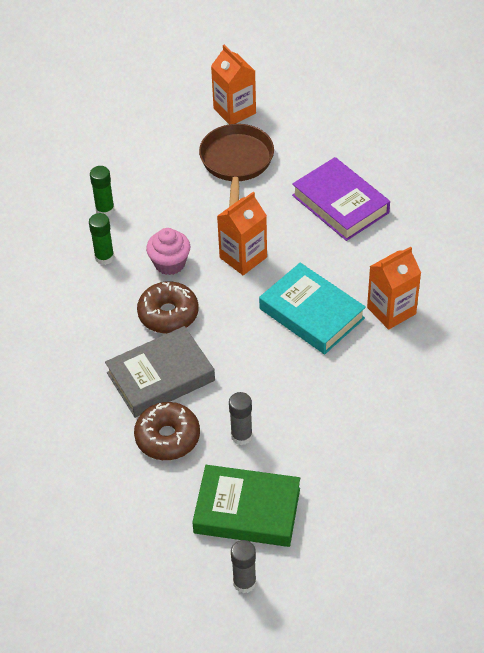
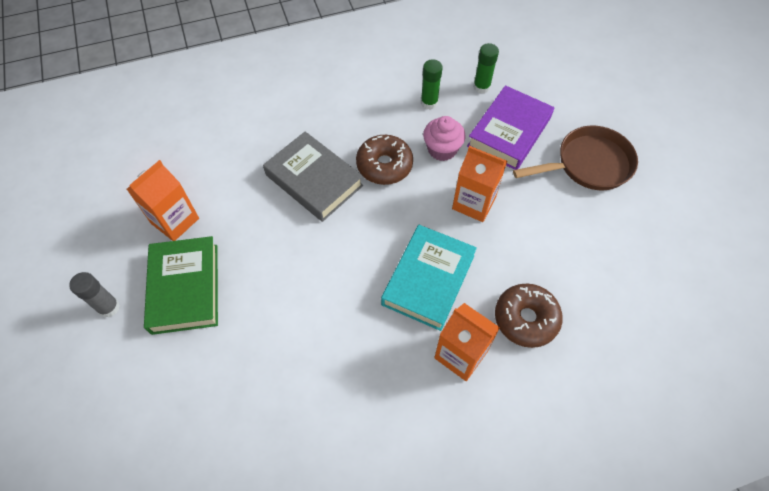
camera: 70 degrees right, 10 degrees up
(167, 437) = (251, 204): brown donut -> brown donut (526, 319)
(234, 111) = (655, 144): orange carton -> orange carton (175, 221)
(241, 436) = (266, 260): grey glue stick -> none
(340, 204) = (583, 268): purple book -> purple book (509, 132)

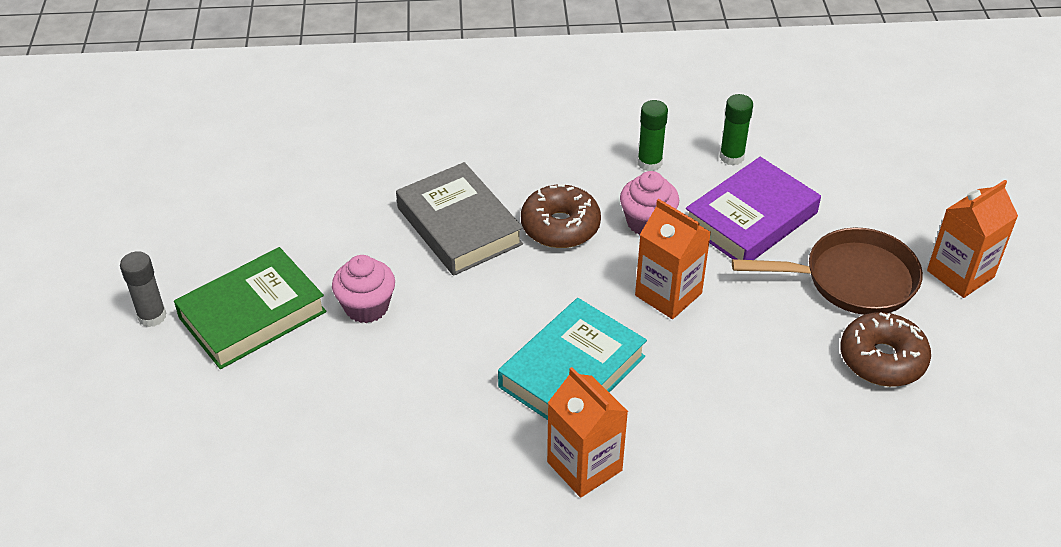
camera: 15 degrees right, 15 degrees down
(175, 221) = (264, 237): orange carton -> orange carton (960, 274)
(185, 288) = (252, 315): green book -> green book turned 45 degrees clockwise
(268, 261) = (366, 307): none -> pink cupcake
(526, 319) = (690, 445): brown donut -> brown donut (882, 359)

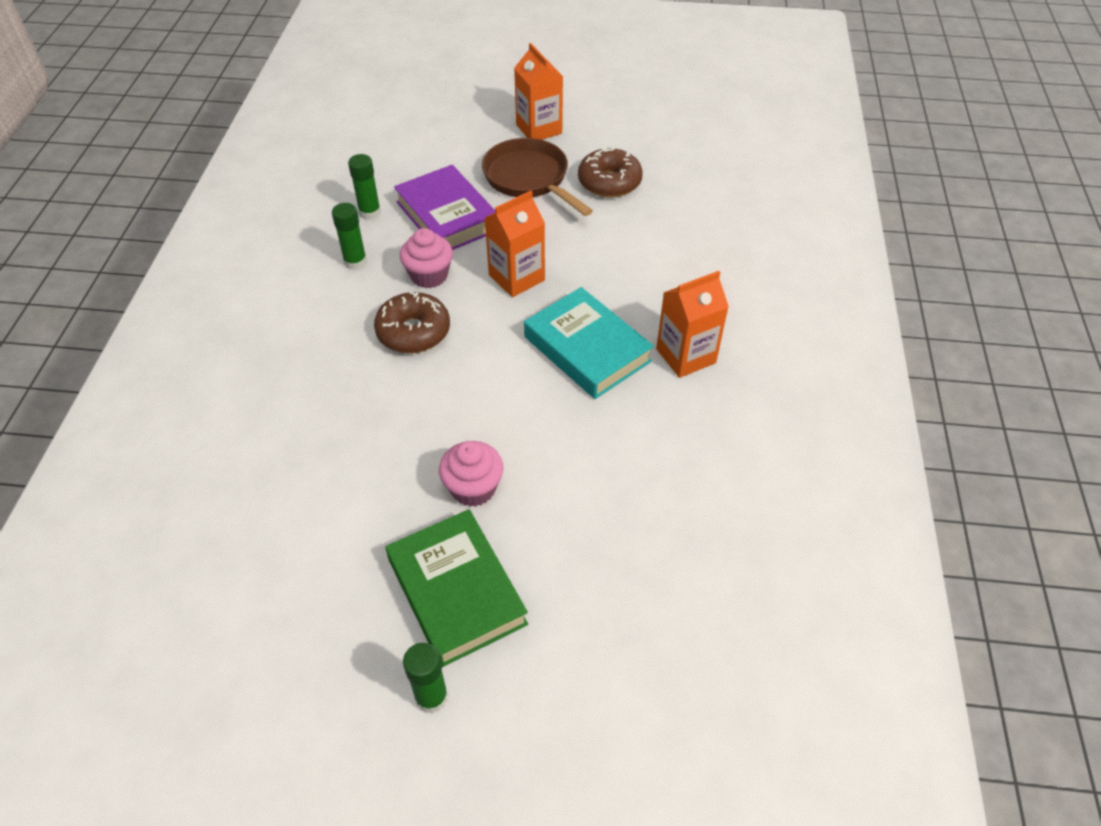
camera: 80 degrees left, 5 degrees up
(152, 316) = (431, 697): grey glue stick -> green glue stick
(459, 226) = (386, 404): grey book -> none
(851, 280) = (529, 179): brown pan -> brown pan turned 45 degrees counterclockwise

